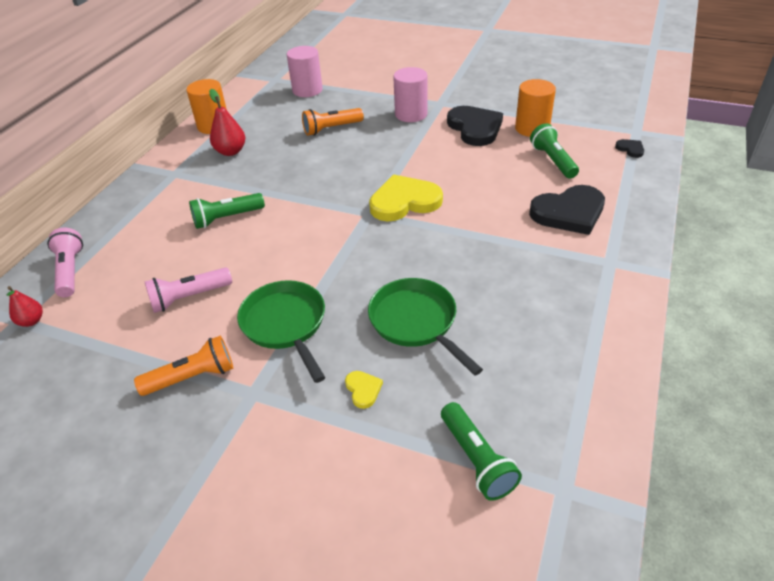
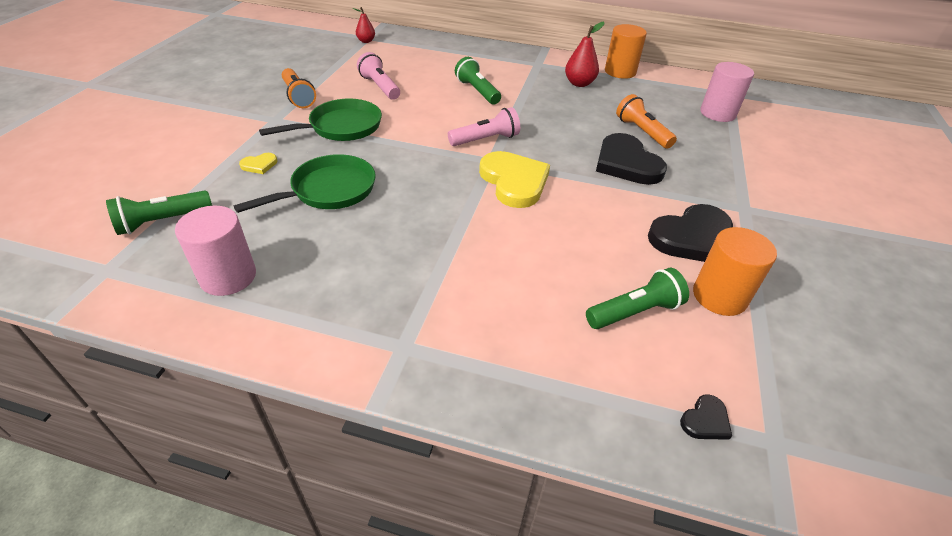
camera: 80 degrees right, 0 degrees up
(70, 271) = (414, 44): pink flashlight -> pink flashlight (485, 139)
(411, 114) = (702, 184): pink cylinder -> pink cylinder (228, 276)
(569, 213) = (508, 316): black heart -> black heart (626, 163)

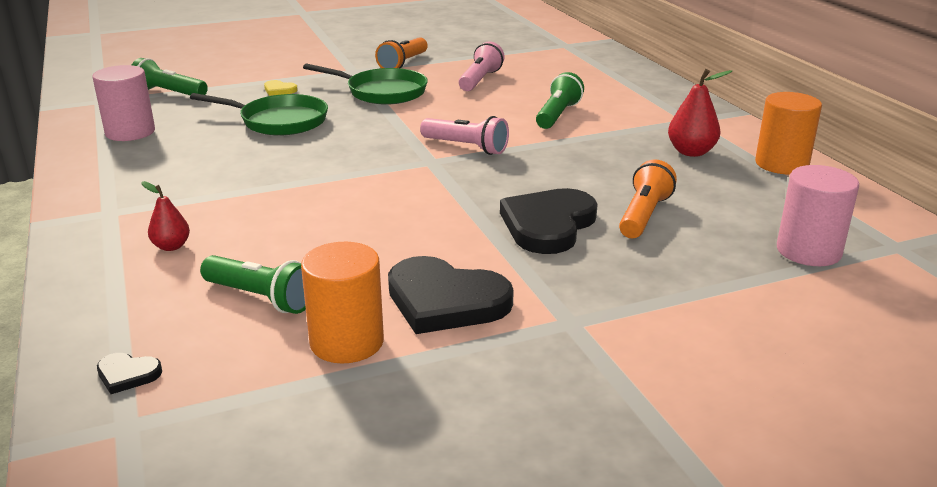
camera: 55 degrees right, 15 degrees down
(366, 41) = (556, 47): red pear -> red pear (171, 246)
(514, 182) = (409, 181): yellow heart -> none

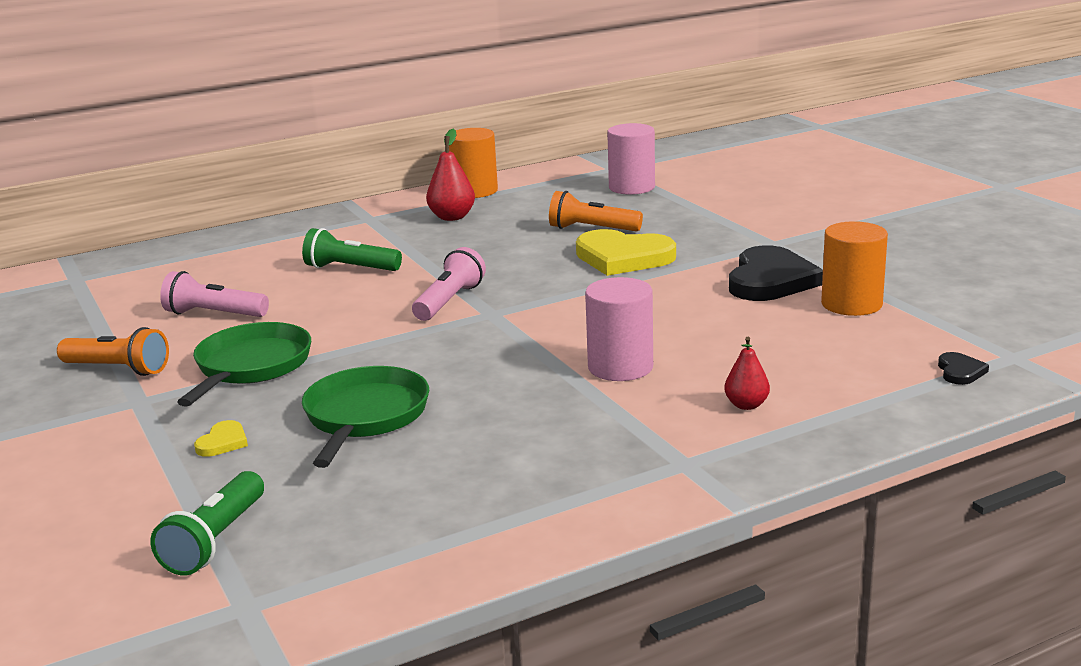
camera: 95 degrees left, 5 degrees down
(130, 132) = (410, 526): pink cylinder -> pink cylinder (620, 367)
(261, 298) = (813, 344): green flashlight -> none
(548, 225) = (623, 257): black heart -> yellow heart

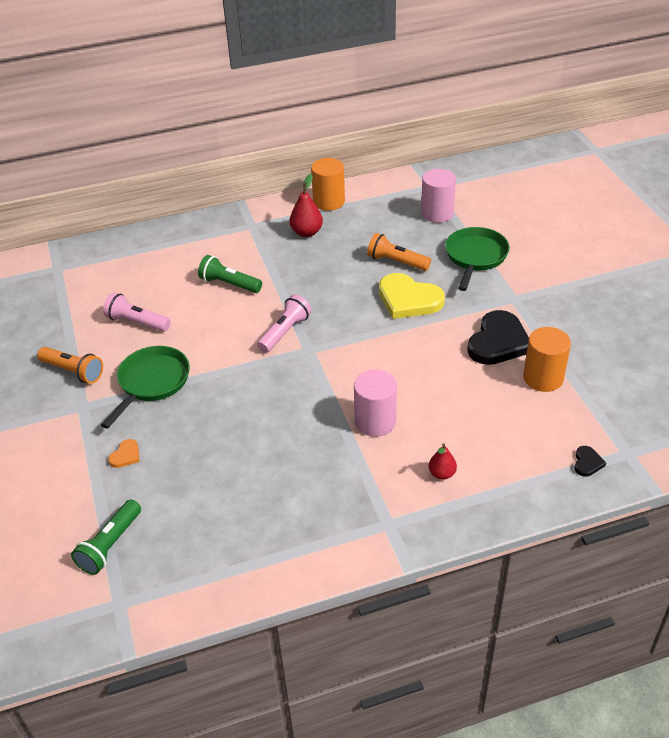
camera: 10 degrees right, 20 degrees up
(223, 442) = (125, 455): yellow heart -> orange heart
(365, 417) = (211, 445): green pan -> green pan (475, 257)

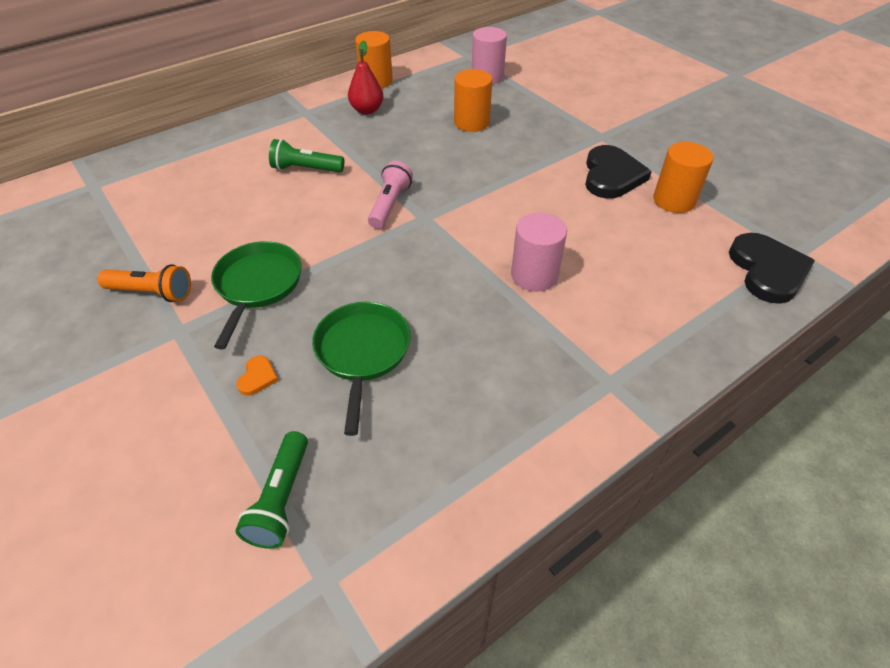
camera: 20 degrees left, 5 degrees up
(137, 322) = (213, 225): pink flashlight -> none
(396, 262) = (471, 122): orange flashlight -> orange cylinder
(408, 299) = (502, 153): yellow heart -> none
(442, 474) = (634, 314): red pear -> none
(475, 257) = (544, 107): green pan -> green pan (362, 353)
(587, 463) = (767, 271): black heart -> black heart, size x2.29

